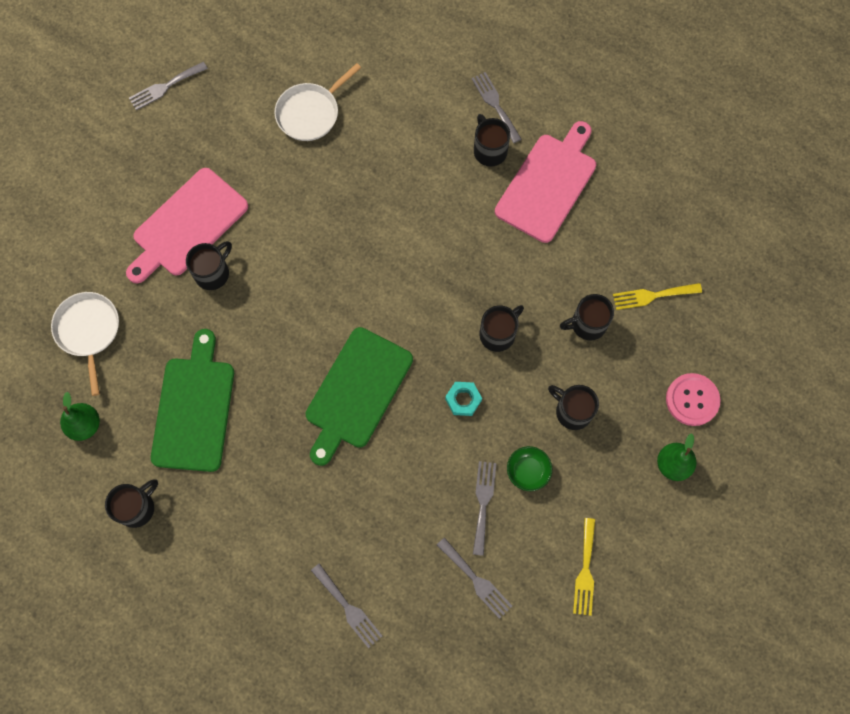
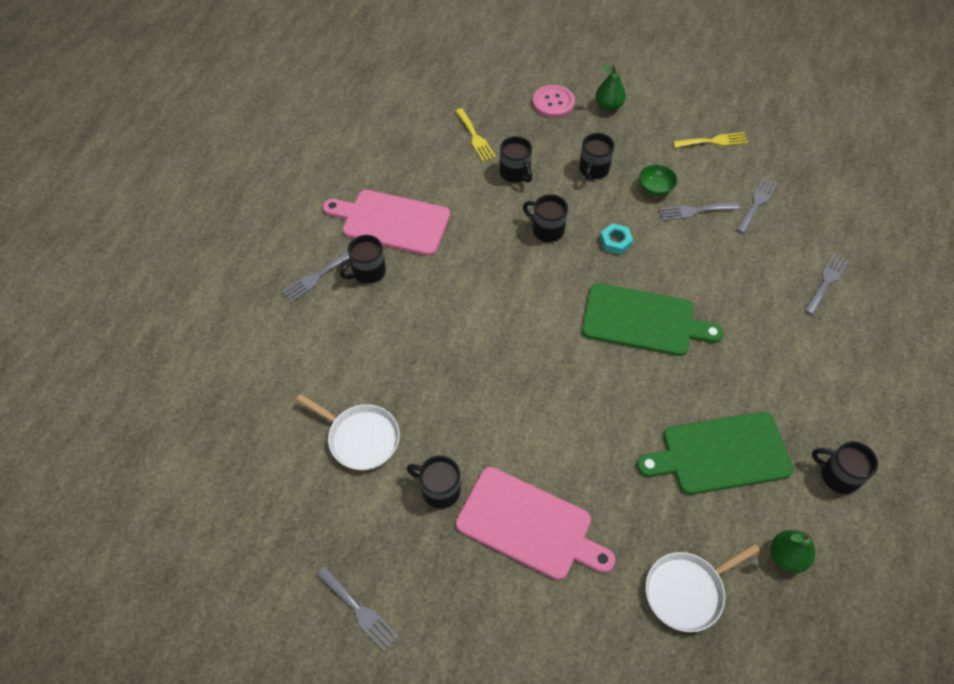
camera: 105 degrees left, 15 degrees down
(213, 273) = (574, 481): black mug -> black mug (439, 489)

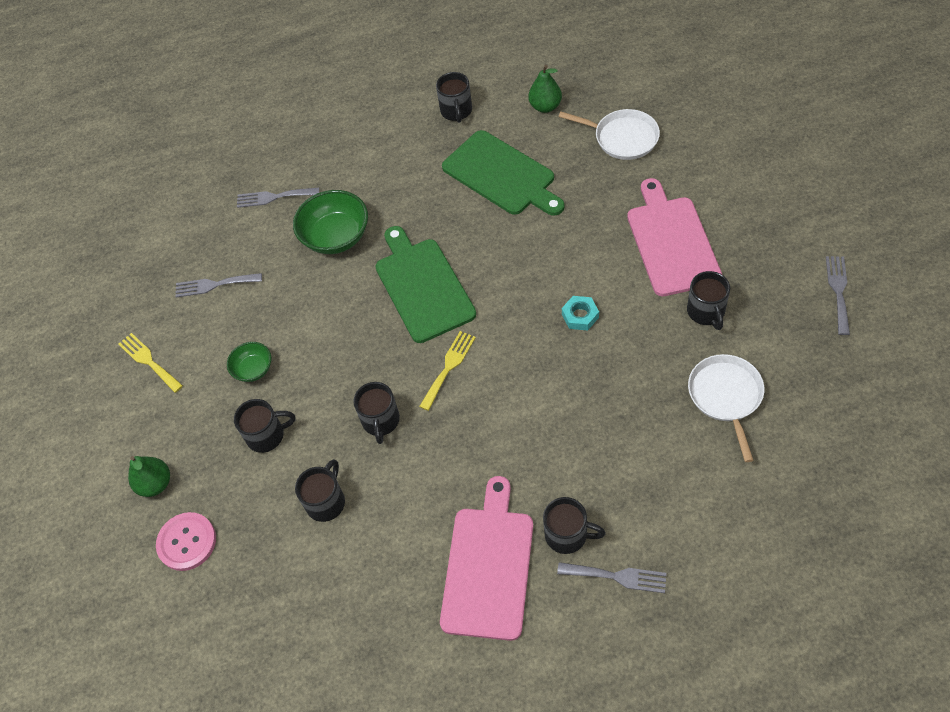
camera: 120 degrees left, 0 degrees up
(392, 222) = (488, 566): pink cutting board -> pink cutting board turned 150 degrees counterclockwise
(475, 137) = (302, 581): yellow fork -> yellow fork (449, 367)
(615, 242) = (349, 358): turquoise nut -> turquoise nut (580, 316)
(694, 211) = (260, 323): grey fork -> none
(745, 297) = (336, 237): none -> green bowl

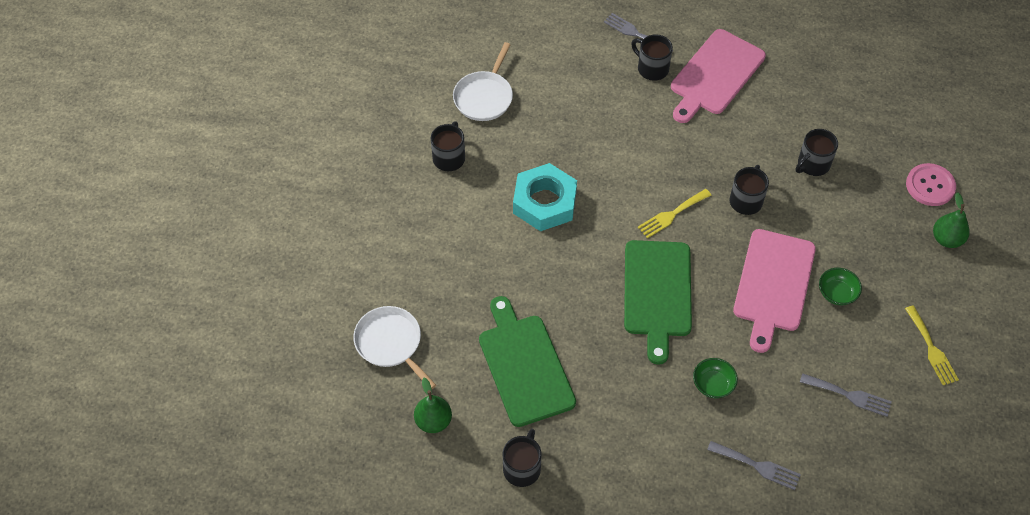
camera: 160 degrees left, 0 degrees up
(267, 435) = (843, 233): black mug -> none
(336, 237) = (713, 384): green bowl -> green bowl, size x0.56
(580, 316) = (544, 202): turquoise nut -> turquoise nut, size x2.05
(671, 242) = (429, 224): pink cutting board -> pink cutting board (773, 284)
(838, 291) = (344, 124): grey fork -> none

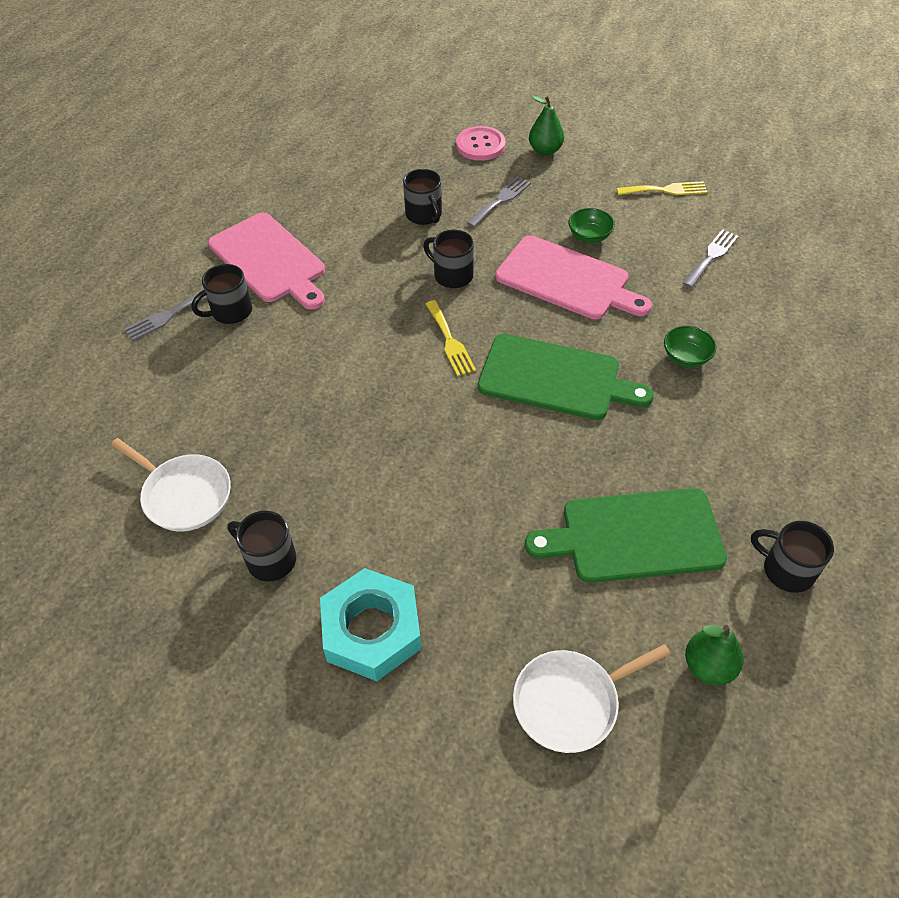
camera: 75 degrees left, 5 degrees down
(544, 202) = (388, 461): turquoise nut -> turquoise nut (372, 630)
(757, 466) = (790, 344): grey fork -> grey fork (500, 200)

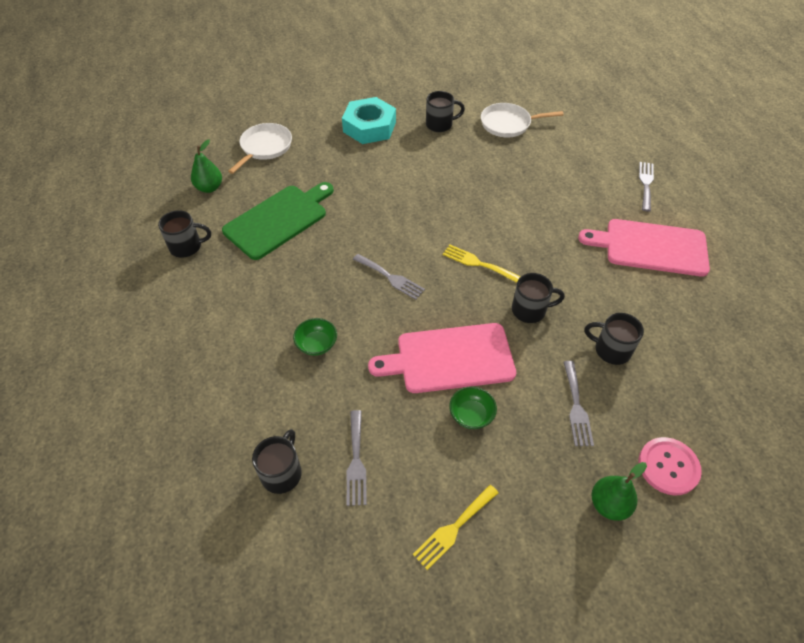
camera: 140 degrees right, 0 degrees up
(230, 312) = (619, 204): black mug -> black mug (282, 472)
(555, 378) = (391, 278): green cutting board -> grey fork

